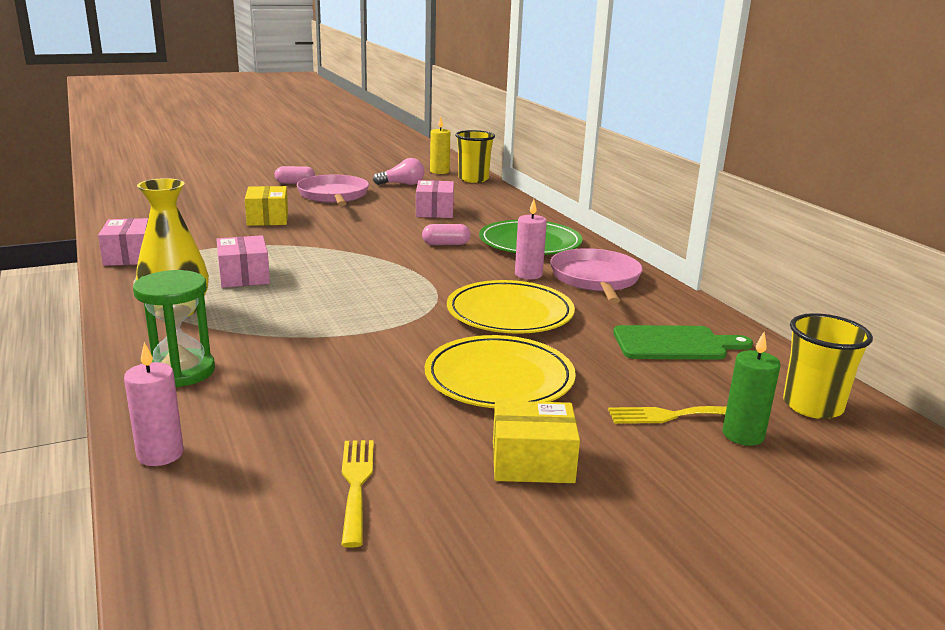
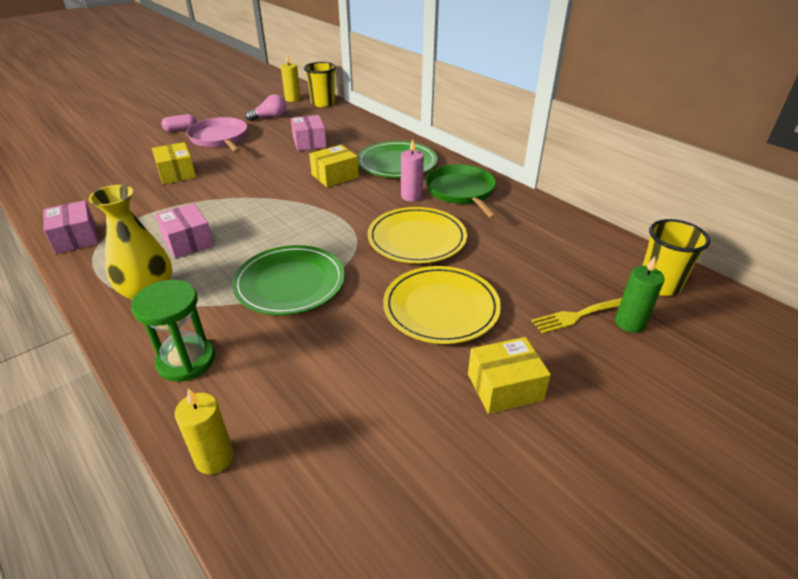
camera: 15 degrees left, 15 degrees up
(160, 454) = (214, 458): pink candle -> yellow candle
(333, 328) = (290, 283): none -> green plate
(356, 485) = (389, 447): yellow fork -> none
(446, 244) = (335, 176): pink capsule -> yellow box
(595, 279) = (461, 192): pink pan -> green pan
(674, 344) = (545, 245): green cutting board -> none

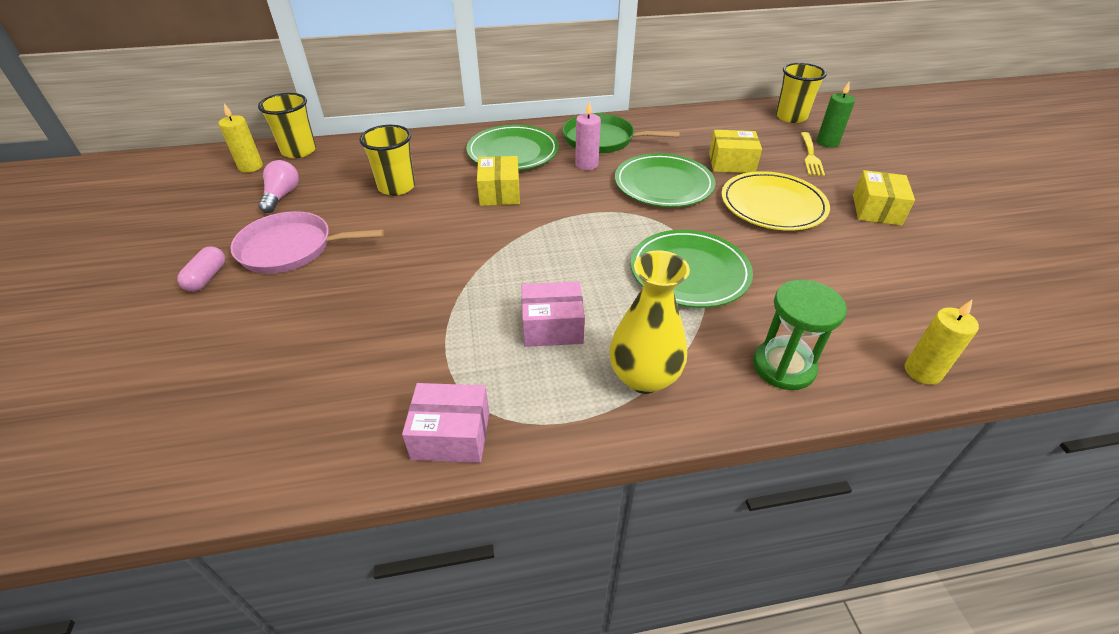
camera: 60 degrees left, 5 degrees up
(177, 173) = (354, 306): yellow box -> yellow box (731, 163)
(309, 142) = (396, 187): pink box -> yellow cup
(417, 239) = (663, 184): yellow plate -> green plate

